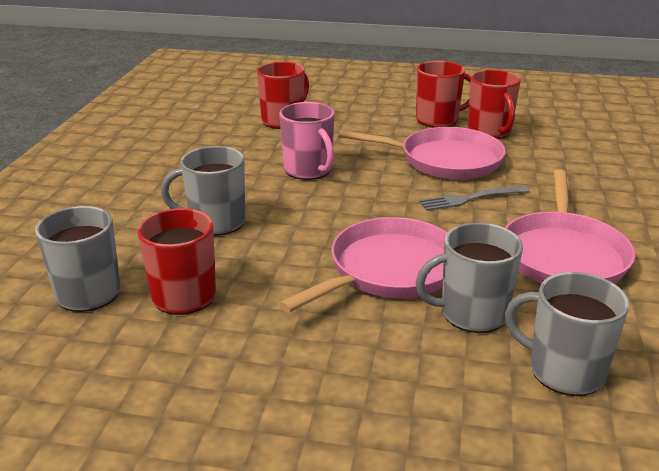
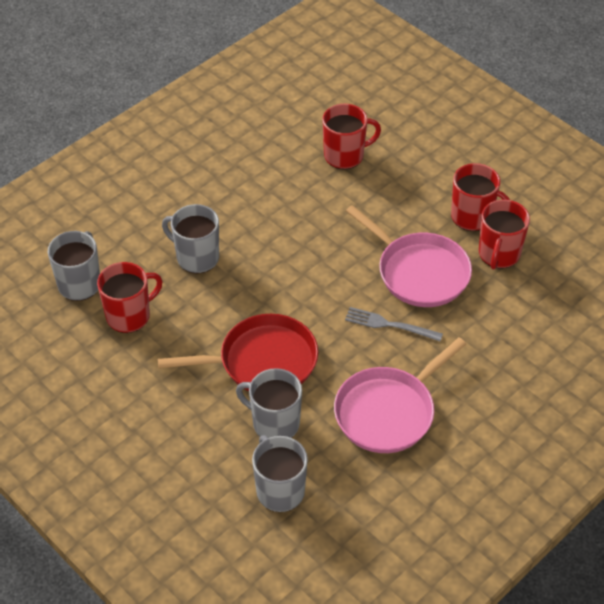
camera: 35 degrees right, 20 degrees up
(308, 170) = (306, 231): pink mug -> none
(388, 270) = (262, 361): pink pan -> red pan

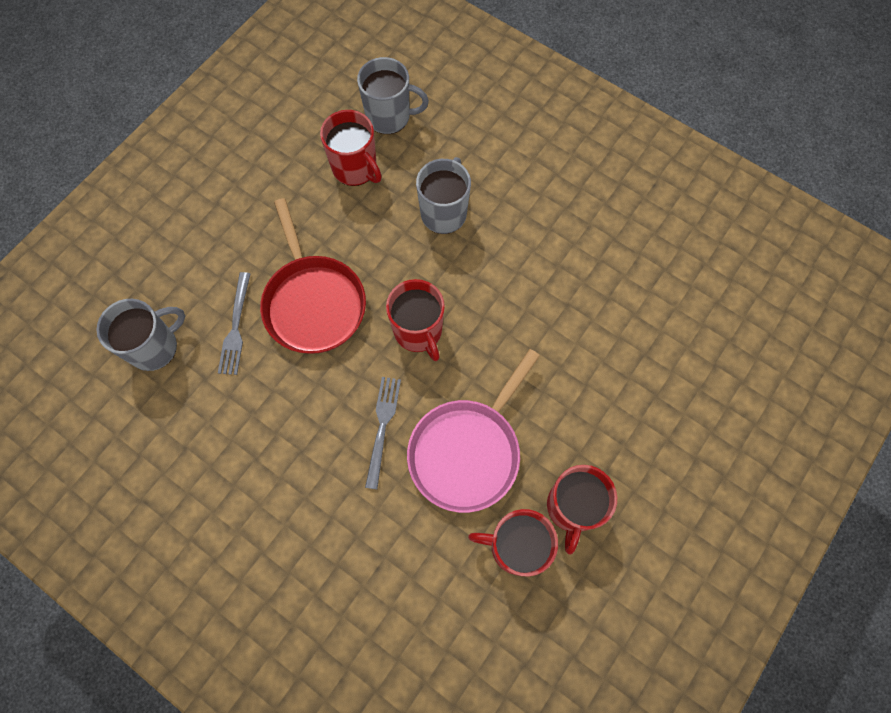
camera: 80 degrees right, 20 degrees up
(274, 423) = (235, 328): grey mug -> grey fork
(345, 155) = (637, 339): red mug -> red mug (418, 331)
(388, 411) = (261, 442): pink pan -> none

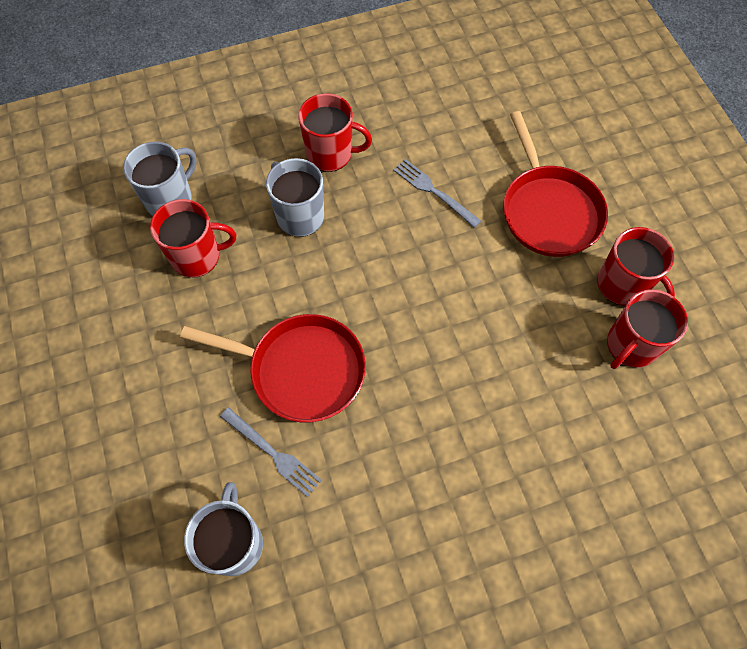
camera: 55 degrees left, 5 degrees down
(382, 426) = (460, 383): grey fork -> grey fork (433, 191)
(418, 331) = (394, 302): red mug -> red mug (330, 154)
(467, 451) = (527, 331): pink pan -> none
(601, 401) = (548, 211): none -> red pan

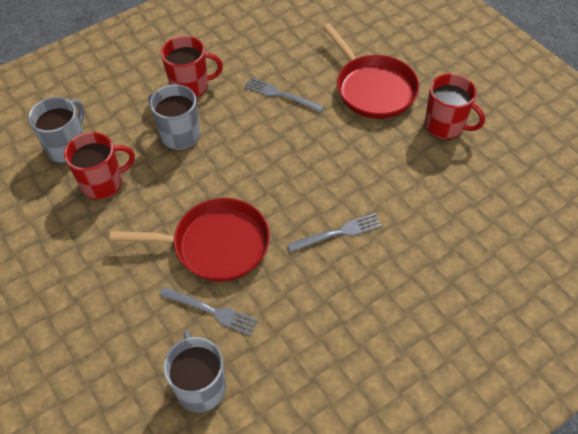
camera: 15 degrees left, 10 degrees down
(448, 394) = (339, 232): none -> grey fork
(630, 345) = (465, 165): red mug -> none

